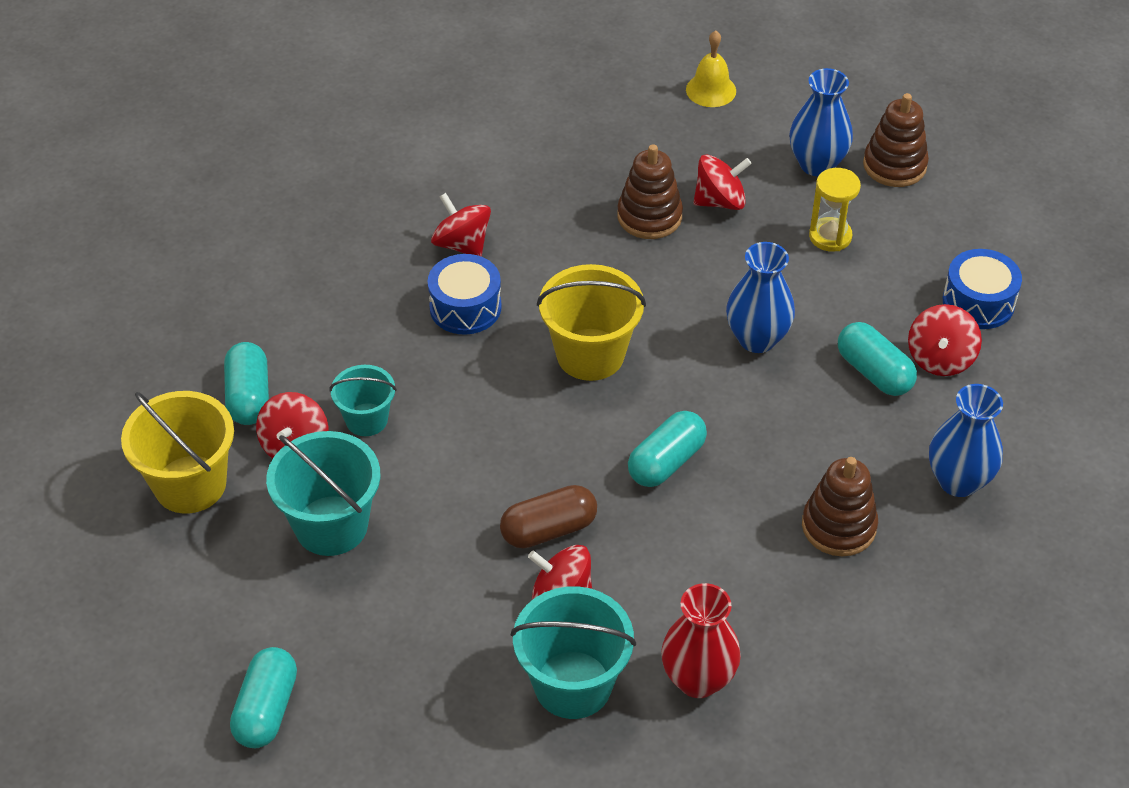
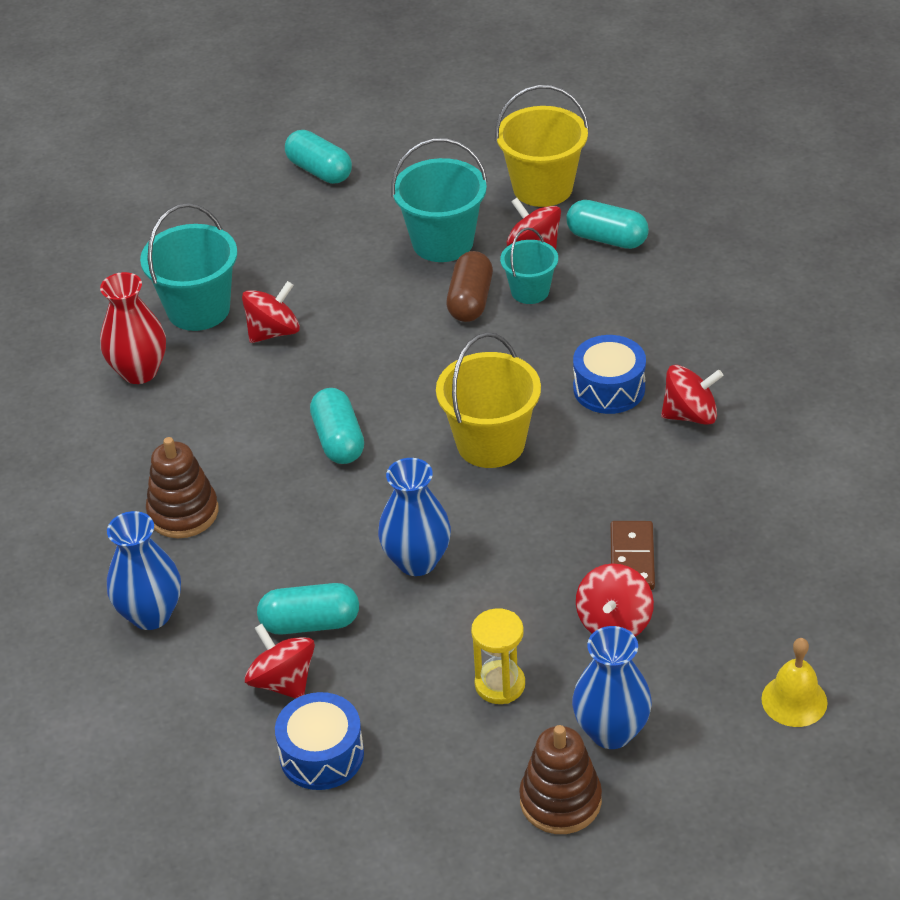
camera: 125 degrees right, 5 degrees down
(548, 530) = (336, 348): brown capsule -> brown capsule (470, 301)
(649, 216) = (632, 558): brown stacking toy -> brown domino

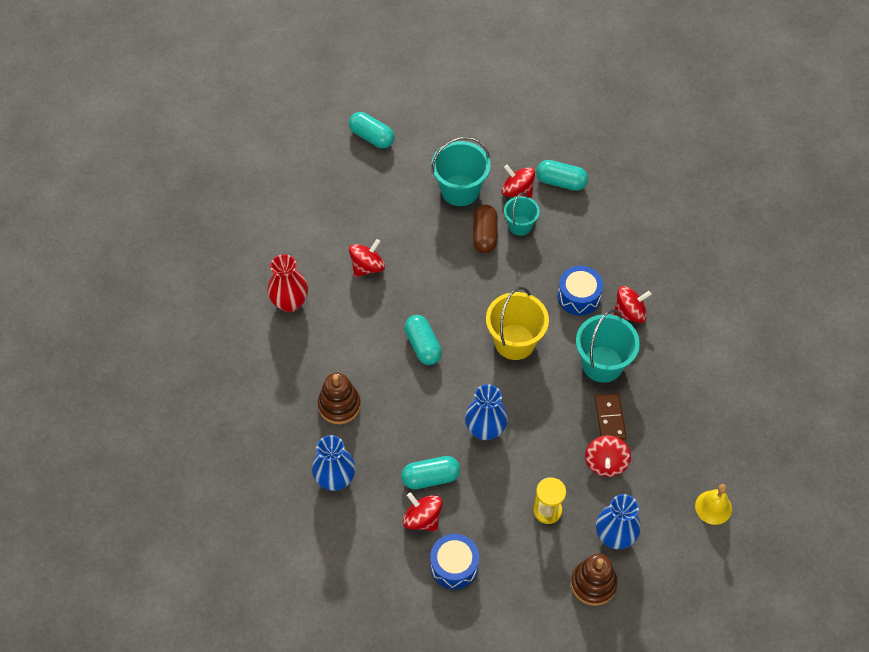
camera: 10 degrees left, 15 degrees up
(198, 309) = (317, 252): turquoise bucket -> turquoise bucket (602, 364)
(542, 188) = (515, 143): yellow bucket -> none

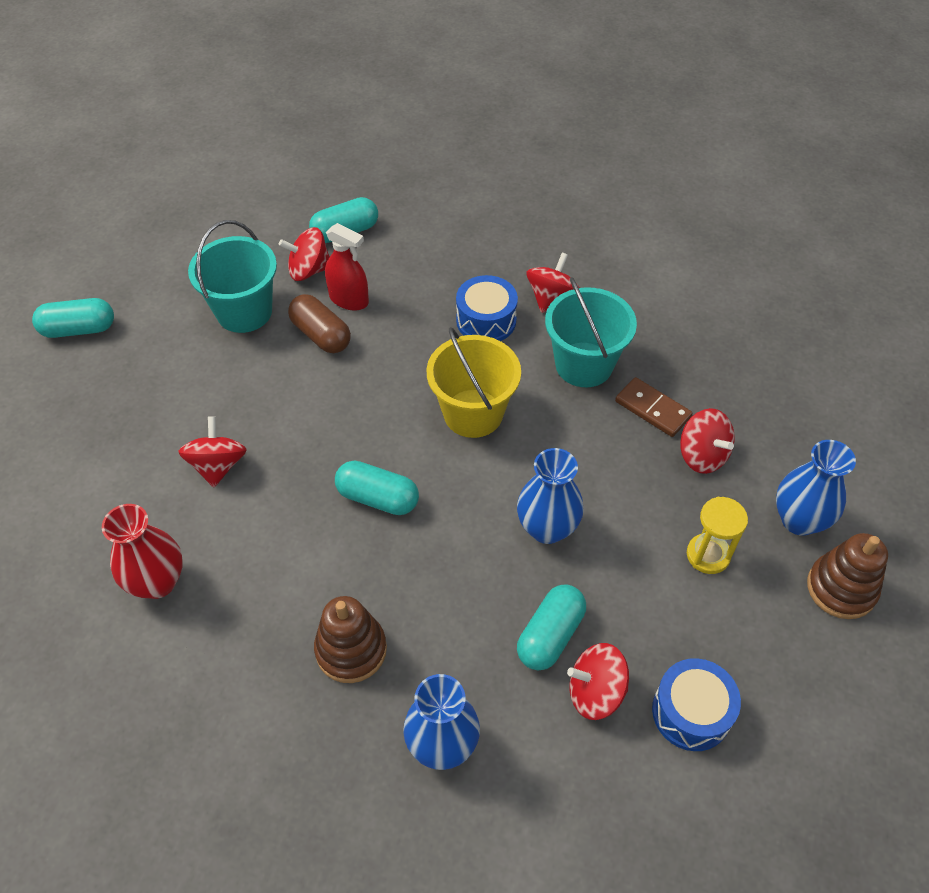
camera: 45 degrees left, 5 degrees down
(520, 225) = (349, 299): turquoise bucket -> red spray bottle
(713, 507) = (842, 410): yellow bell -> none

